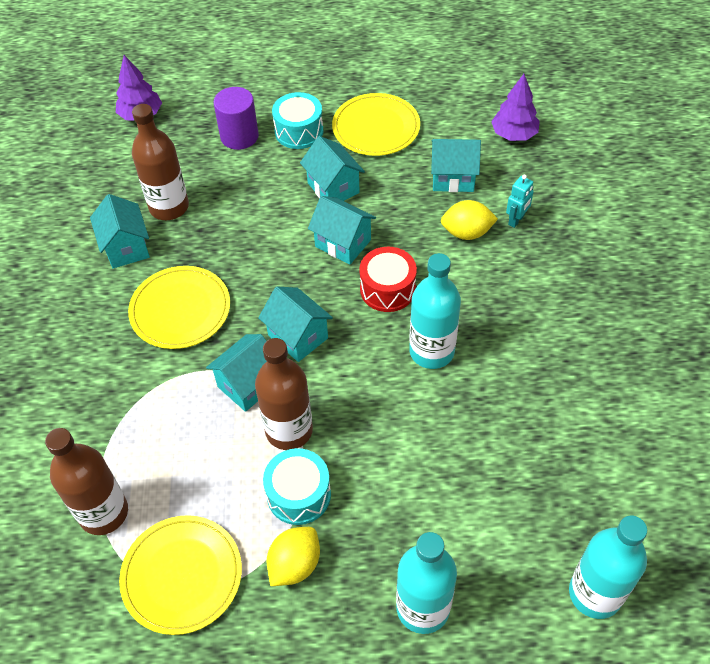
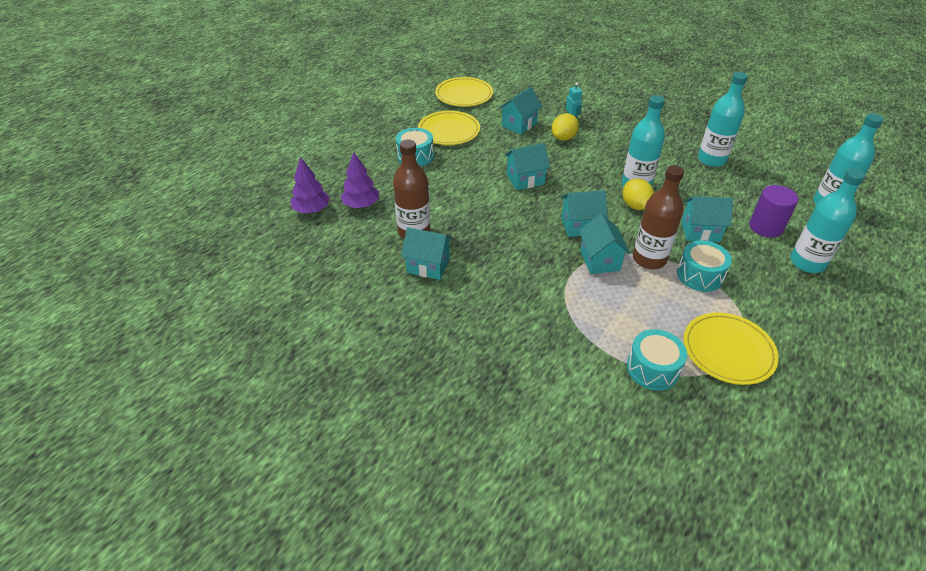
camera: 55 degrees left, 10 degrees down
(104, 513) = (652, 369): brown bottle -> turquoise drum
(180, 310) = (510, 264): yellow plate -> yellow plate (464, 95)
(239, 136) = (389, 179): purple cylinder -> purple cylinder (765, 227)
(295, 564) = (749, 298): yellow lemon -> yellow lemon (635, 206)
(333, 188) = (477, 164): turquoise house -> turquoise house (700, 231)
(387, 289) = (576, 180): red drum -> none
(514, 134) = (510, 95): purple tree -> purple tree (361, 205)
(574, 408) = (711, 160): none -> turquoise bottle

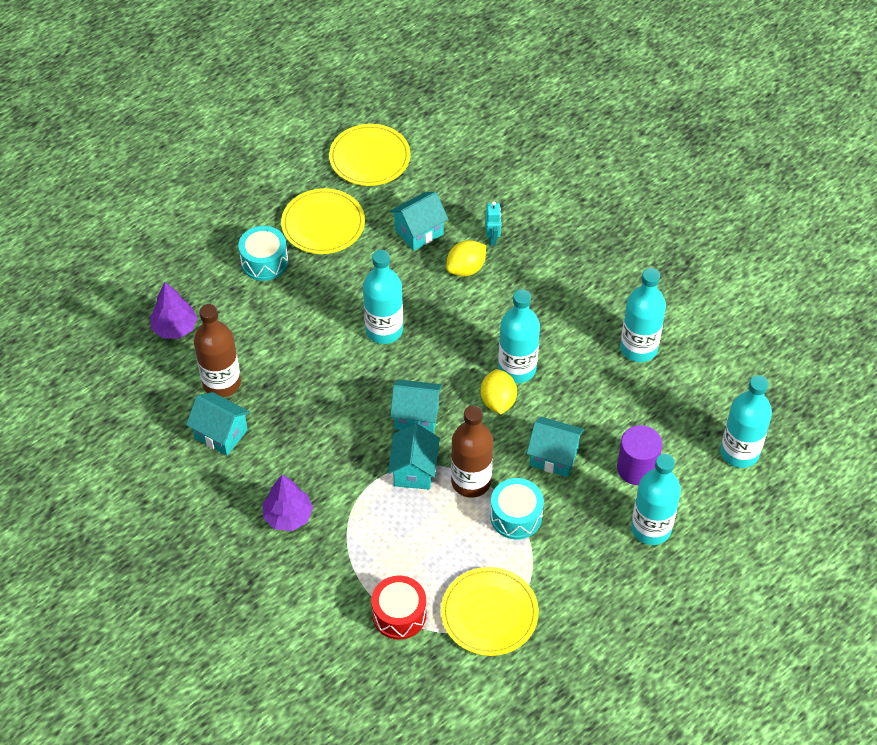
camera: 15 degrees right, 10 degrees up
(311, 210) = (116, 323): purple tree -> purple tree (288, 516)
(525, 179) = (384, 330): turquoise house -> turquoise bottle
(652, 369) = (399, 614): turquoise drum -> red drum

